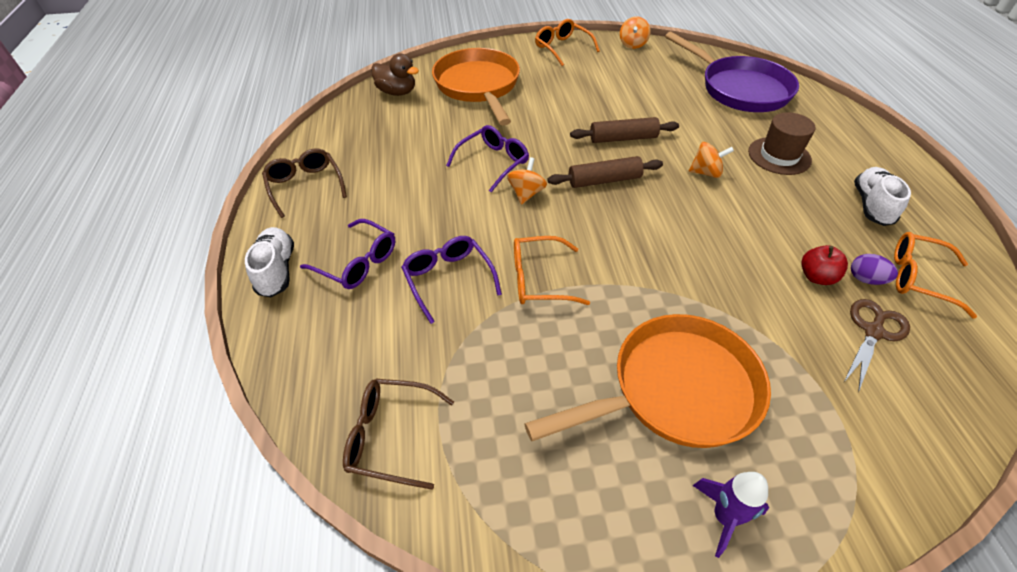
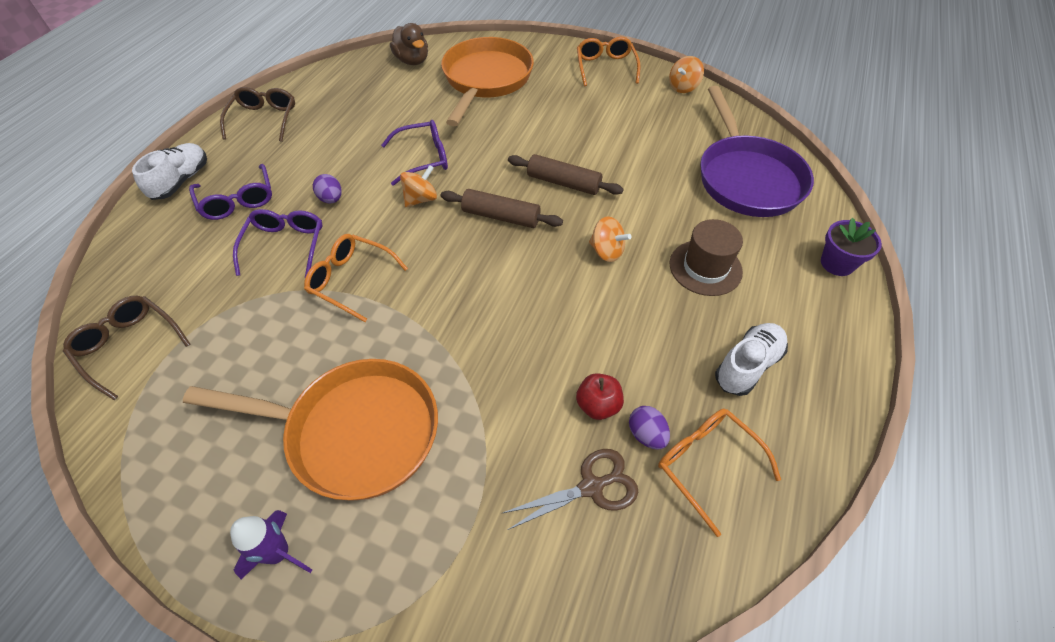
camera: 30 degrees right, 5 degrees up
(447, 225) = (331, 199): none -> purple egg
(849, 120) = (837, 263): none -> purple flower pot

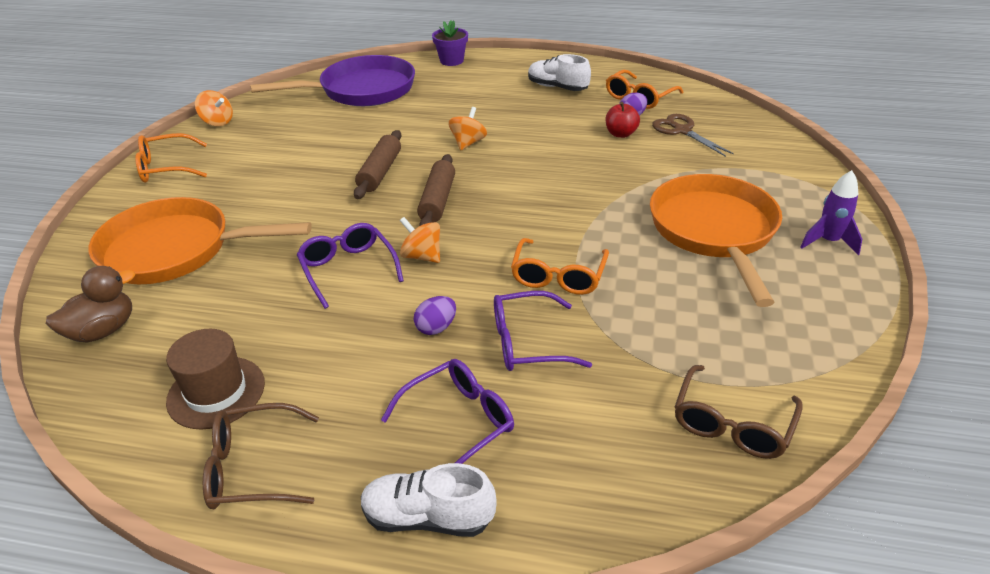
camera: 100 degrees left, 15 degrees down
(705, 267) = (472, 103): brown hat -> brown hat (216, 392)

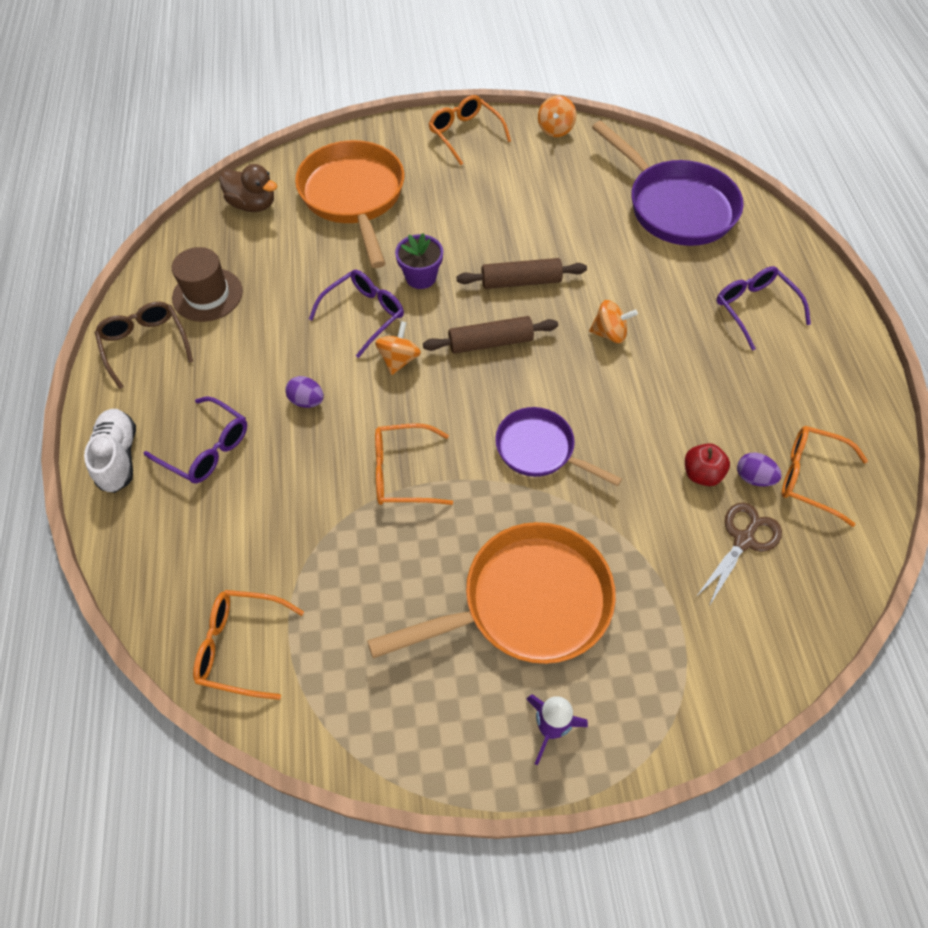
camera: 70 degrees right, 20 degrees up
(451, 61) = (796, 259): purple flower pot -> purple flower pot (421, 277)
(529, 342) = (305, 472): purple glasses -> purple glasses (755, 309)
(557, 87) = (787, 382): white shoe -> none
(567, 197) = (539, 449): none -> purple pan
(732, 423) = (242, 646): brown glasses -> orange glasses

